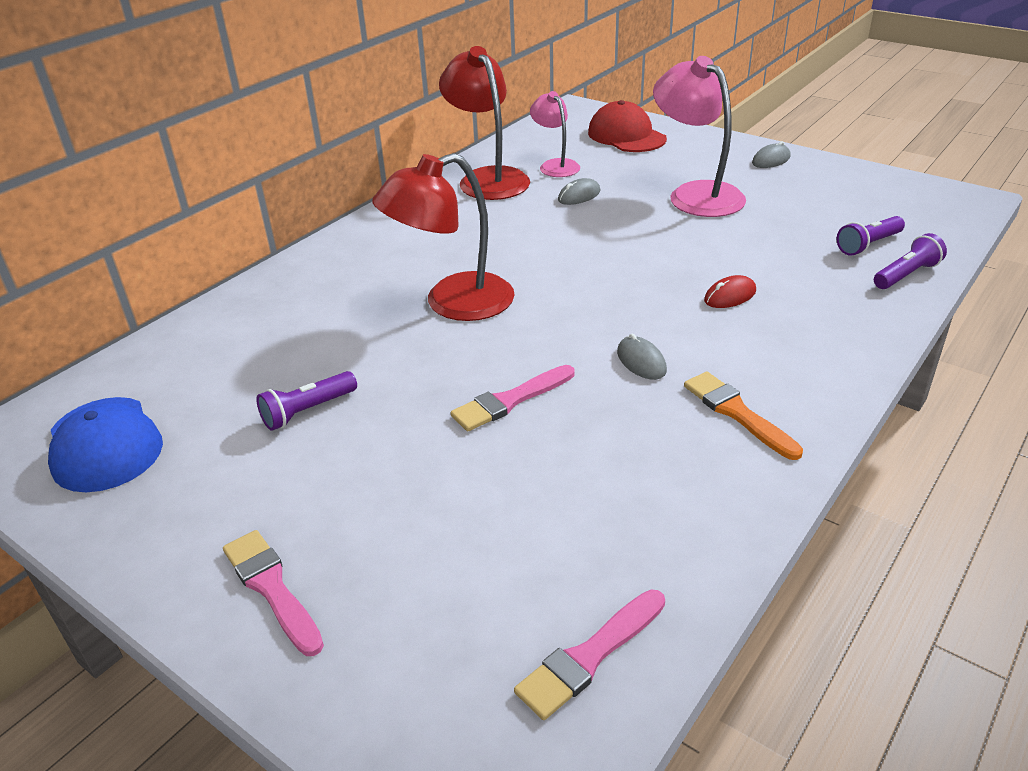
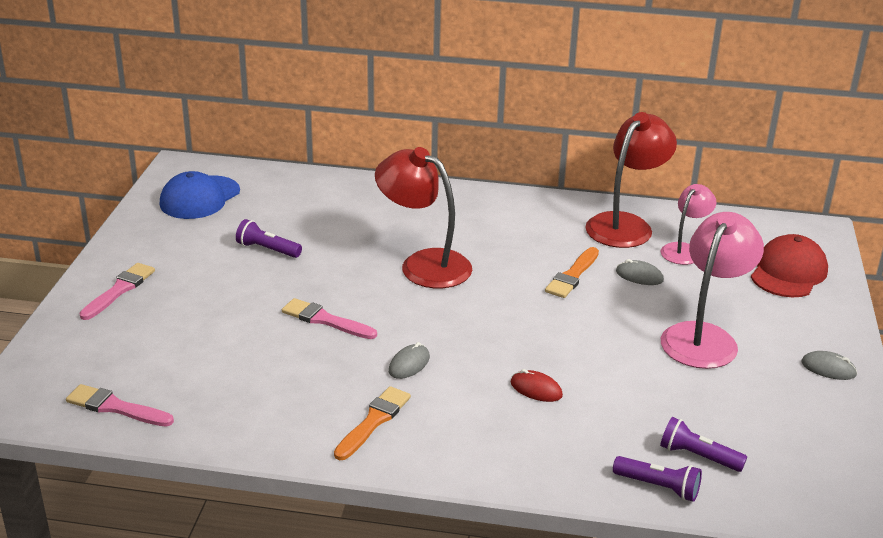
camera: 60 degrees right, 5 degrees down
(550, 226) = (572, 276): none -> orange brush

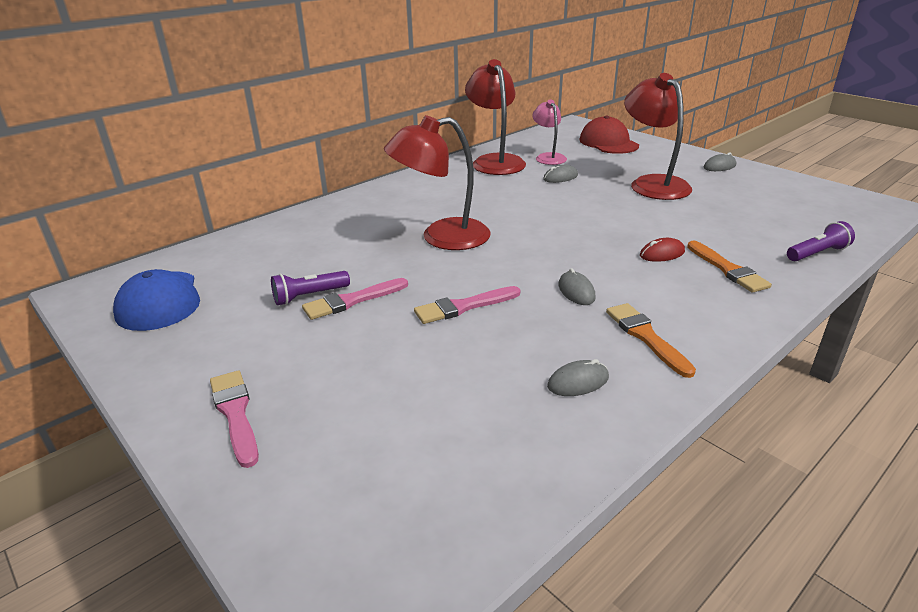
camera: 50 degrees left, 0 degrees up
(116, 407) = (467, 504): pink brush -> pink brush (352, 301)
(278, 408) = (578, 382): none -> grey mouse
(572, 276) = (532, 195): orange brush -> orange brush (728, 269)
(698, 456) = (788, 229): purple flashlight -> none
(704, 337) = (652, 184): pink lamp -> red lamp

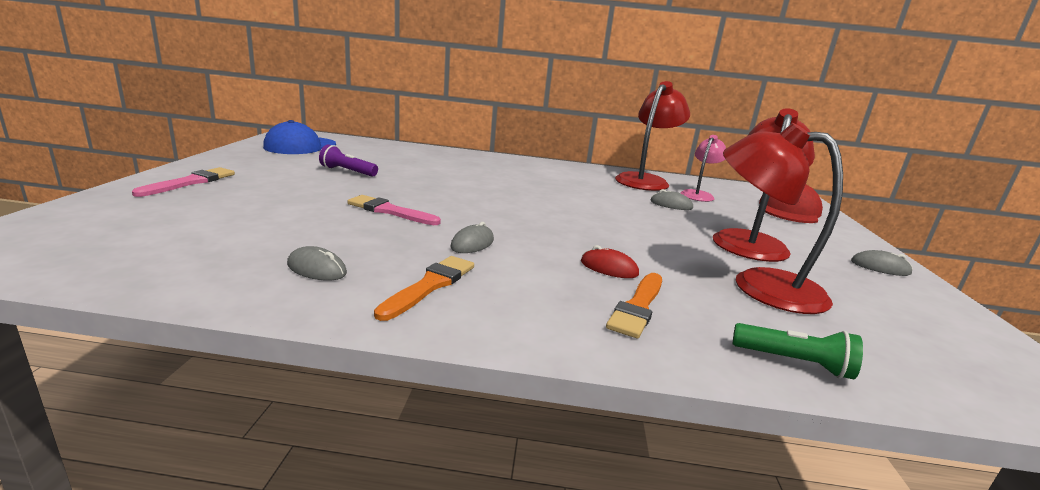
camera: 45 degrees right, 10 degrees down
(352, 301) = (356, 182): pink brush -> none
(442, 237) = (485, 187): red lamp -> red lamp (759, 285)
(817, 253) = (794, 362): purple flashlight -> green flashlight

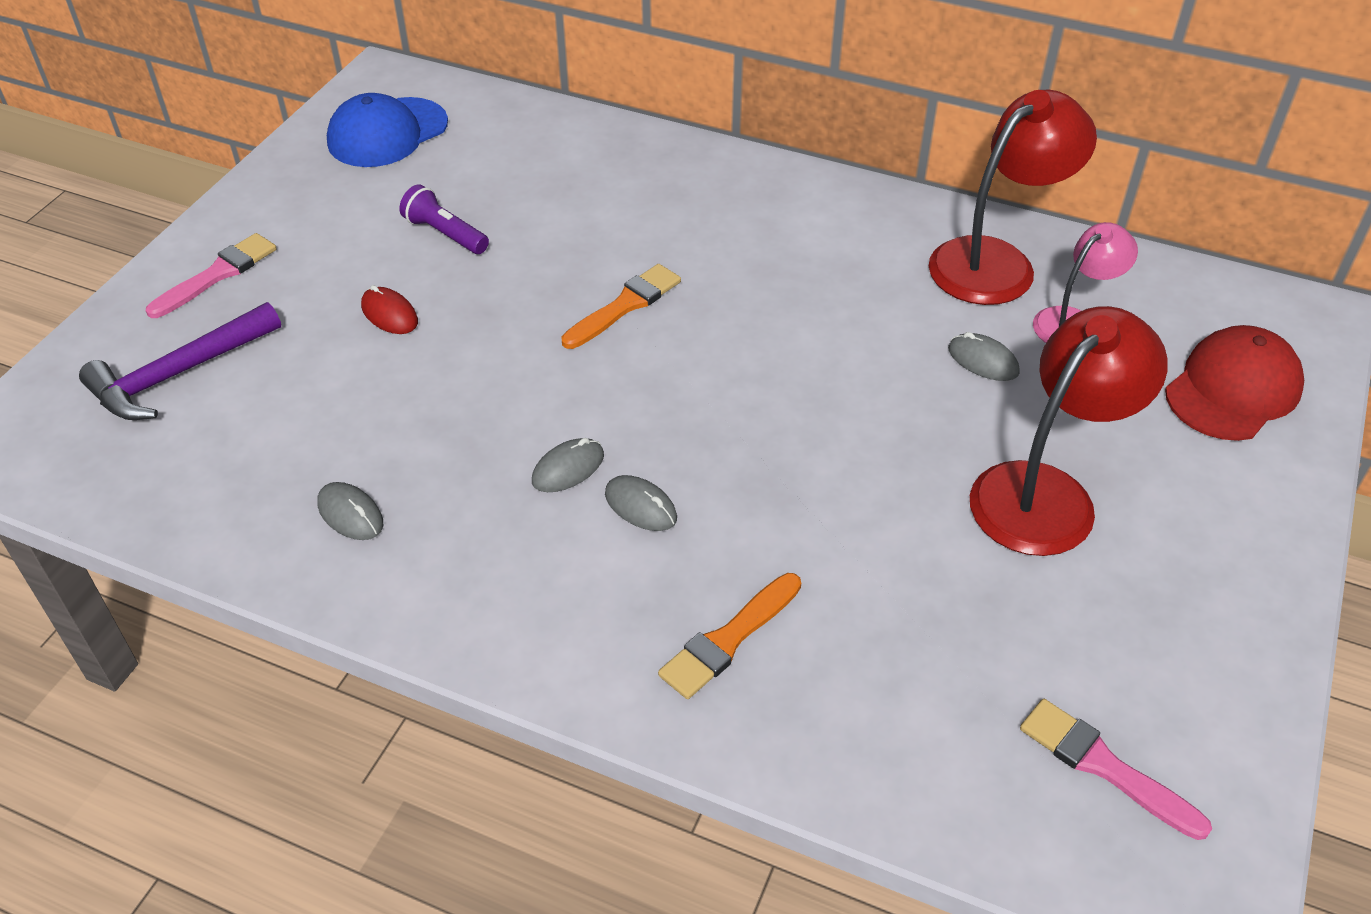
camera: 20 degrees right, 25 degrees up
(157, 216) = (177, 374): none -> purple hammer
(390, 211) = (478, 369): pink brush -> pink brush (1104, 766)
(430, 285) = (476, 563): orange brush -> orange brush (625, 305)
(609, 268) = (741, 547): red mouse -> red mouse (389, 314)
(759, 285) = (956, 613): red lamp -> none
(794, 362) = (865, 770): green flashlight -> none
(880, 267) = (1235, 589): grey mouse -> grey mouse (640, 506)

